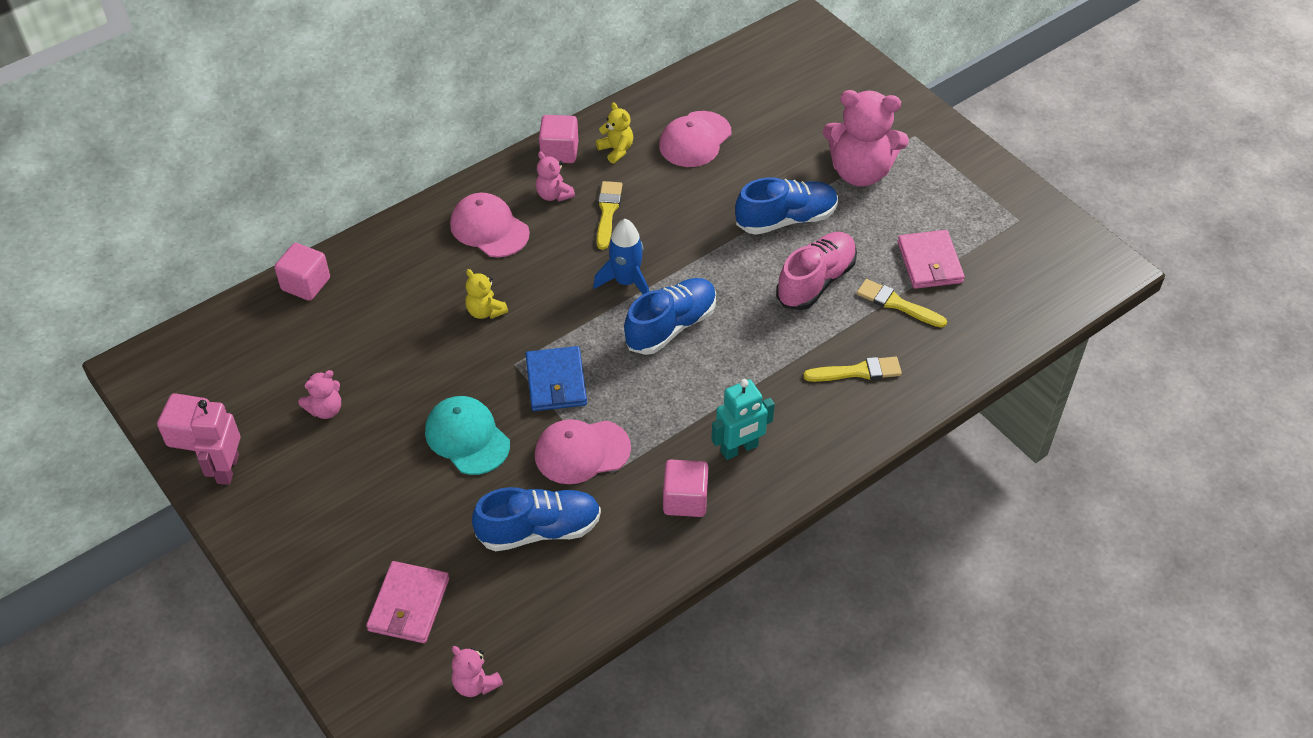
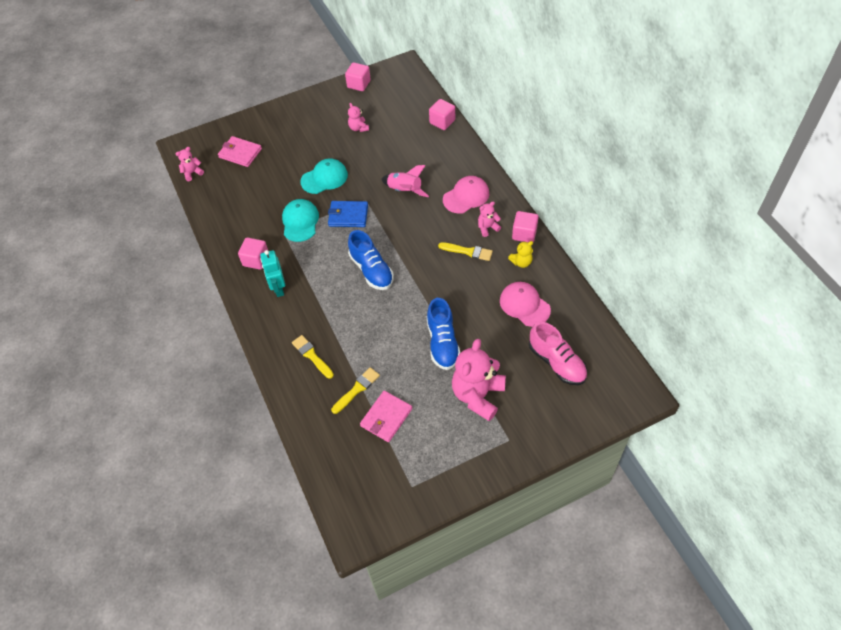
camera: 105 degrees right, 5 degrees up
(227, 469) = (335, 96): pink robot -> none
(485, 311) = (405, 190): yellow teddy bear -> pink rocket
(539, 530) = (261, 201): blue shoe -> none
(582, 452) = (300, 221): pink cap -> turquoise cap
(626, 282) = (410, 254): blue rocket -> none
(815, 281) = (386, 348): pink shoe -> pink shoe (557, 362)
(857, 371) = (311, 356): yellow brush -> yellow brush turned 135 degrees clockwise
(930, 262) = (386, 417): pink wallet -> pink wallet turned 60 degrees counterclockwise

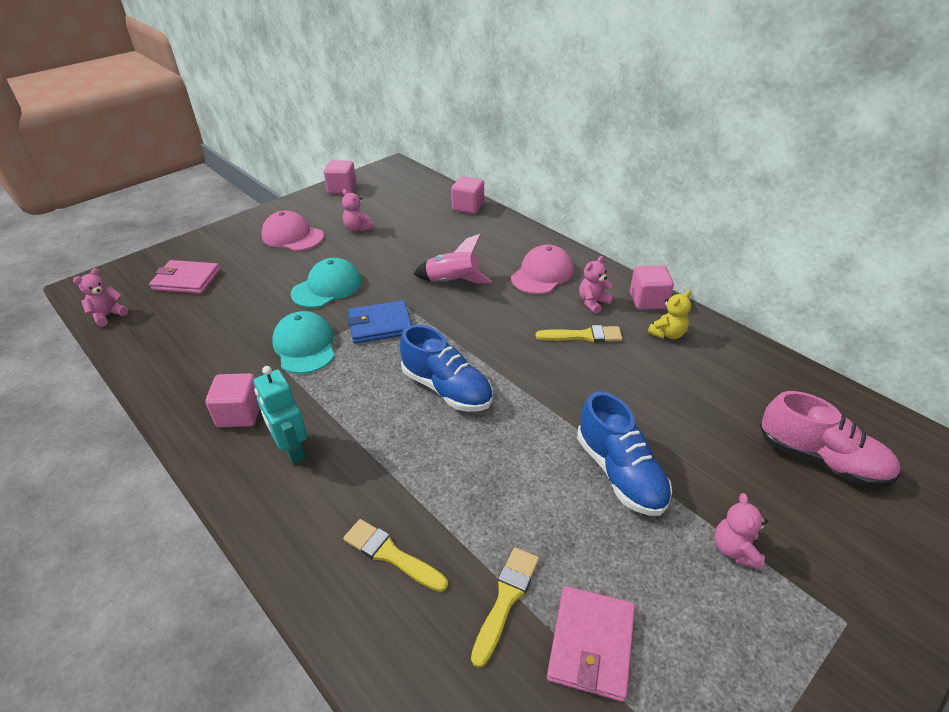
camera: 20 degrees left, 15 degrees down
(478, 395) = (735, 549): pink teddy bear -> pink teddy bear, size x0.47
(524, 305) = (711, 387): pink cap -> pink cap (292, 236)

